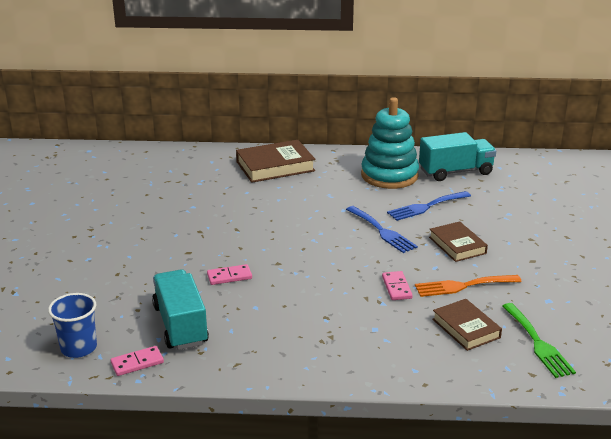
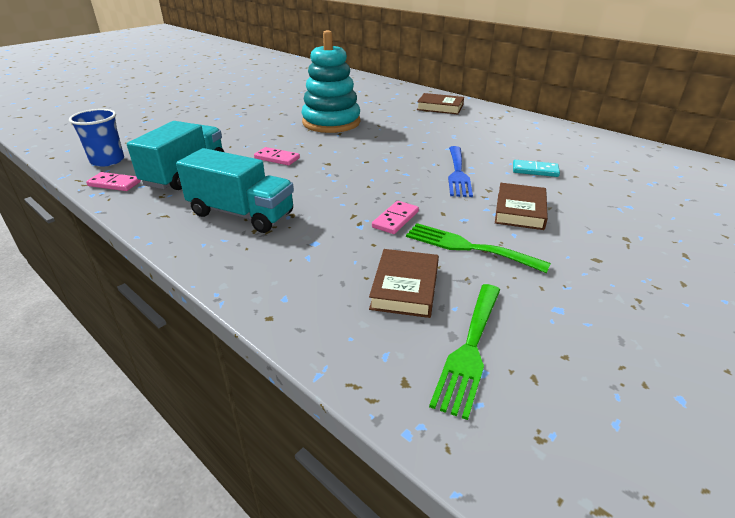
camera: 40 degrees right, 5 degrees up
(275, 166) = (440, 107): brown book -> brown book, size x0.65
(389, 175) = (534, 139): turquoise stacking toy -> turquoise stacking toy (331, 122)
(426, 207) = (535, 170): blue fork -> turquoise domino
(455, 172) = (613, 155): turquoise truck -> turquoise truck (241, 214)
(462, 286) = (467, 247): orange fork -> green fork

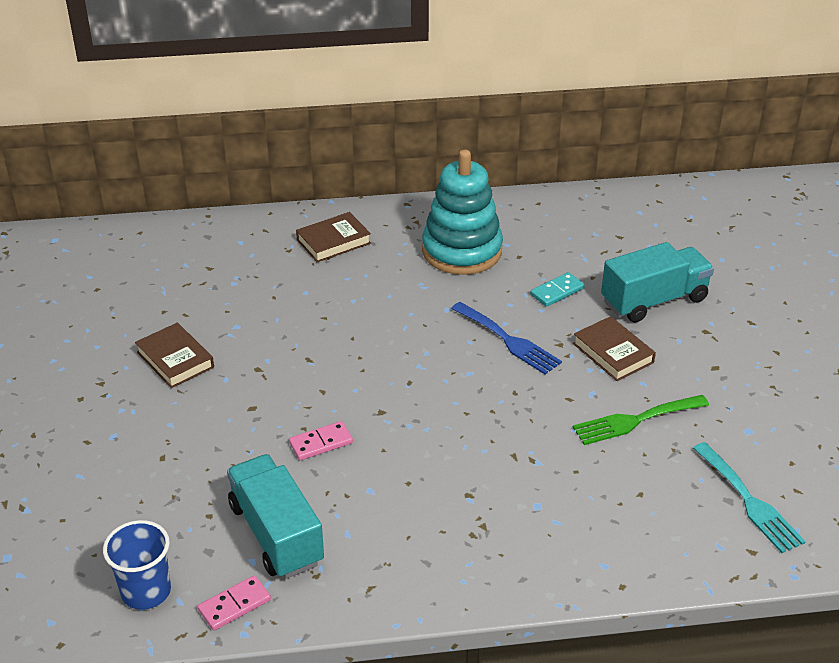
camera: 50 degrees left, 5 degrees up
(241, 214) = (430, 529): turquoise truck -> turquoise truck (654, 300)
(331, 122) = (267, 348): turquoise stacking toy -> turquoise stacking toy (462, 251)
(395, 219) = (550, 434): pink domino -> none
(405, 287) = (654, 490): brown book -> brown book (175, 360)
(469, 350) = (749, 501): green fork -> turquoise fork

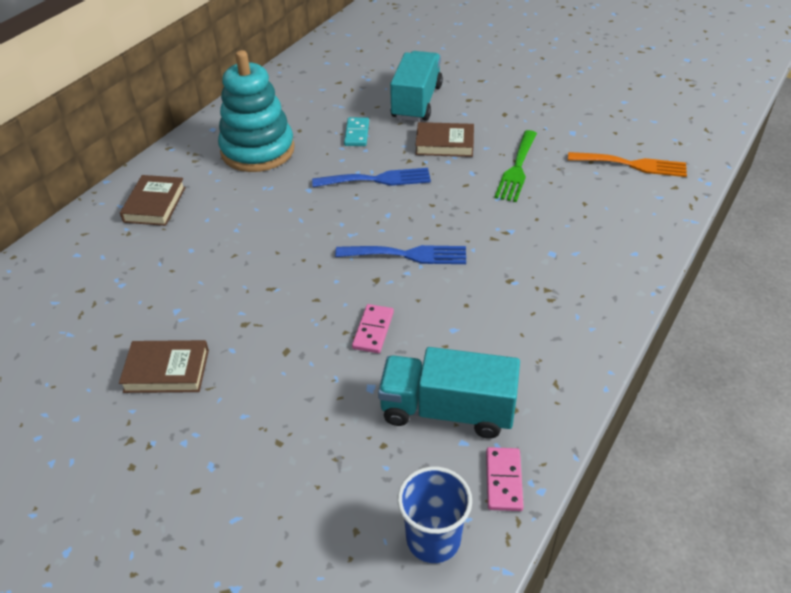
camera: 50 degrees left, 5 degrees up
(431, 414) = (408, 255): none -> blue fork
(749, 501) = (632, 165): turquoise fork -> orange fork

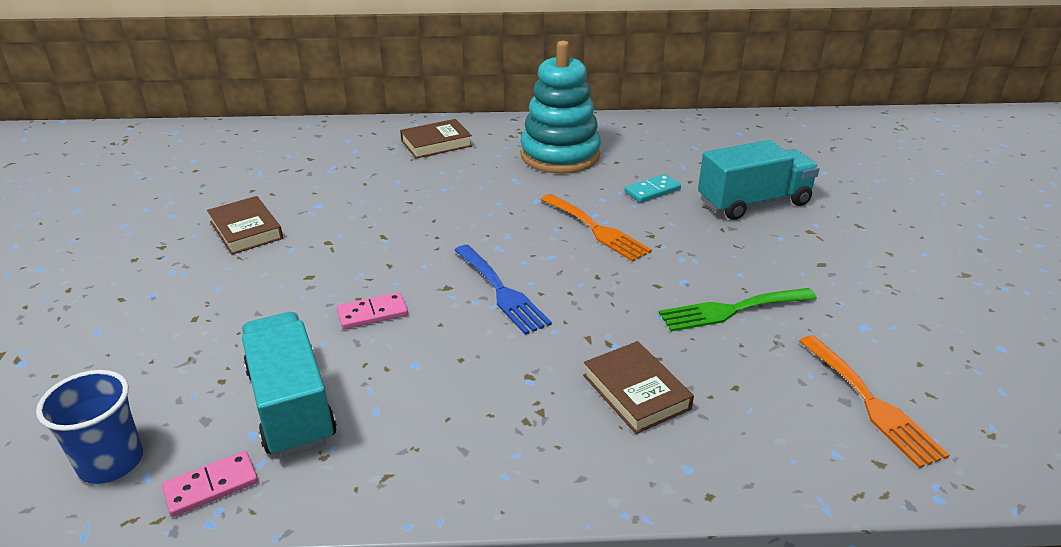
camera: 55 degrees right, 10 degrees down
(378, 179) = (597, 229): blue fork -> orange fork
(444, 144) = (708, 245): brown book -> brown book (636, 392)

